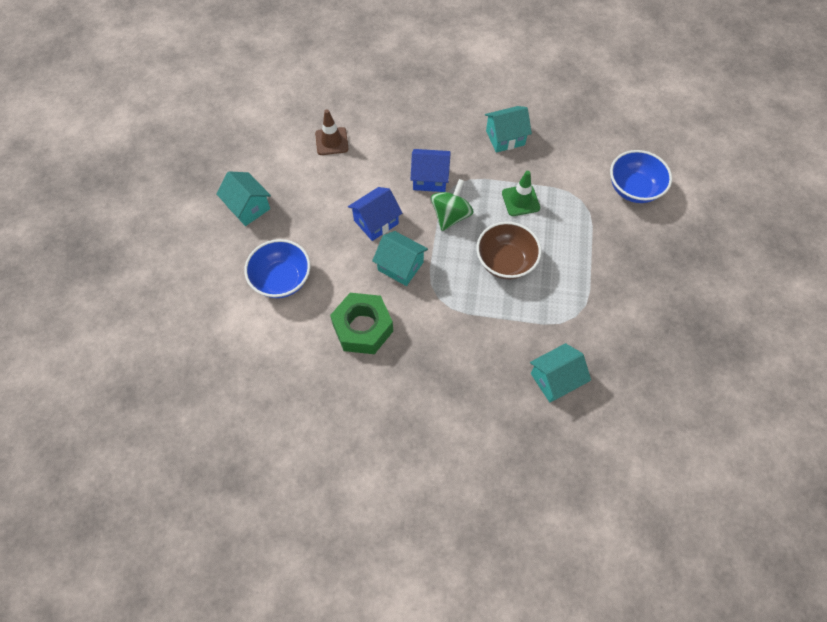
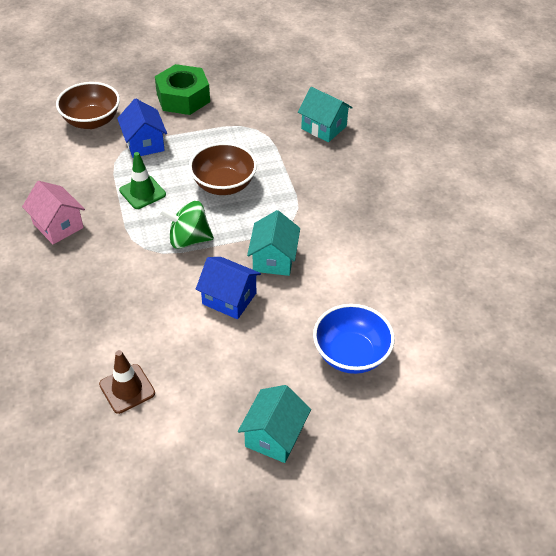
camera: 115 degrees left, 15 degrees down
(363, 328) = (361, 264): green nut -> green nut (183, 98)
(430, 179) = (146, 271): blue house -> blue house (144, 143)
(505, 138) = (58, 226): turquoise house -> pink house
(633, 189) = (92, 121): blue bowl -> brown bowl

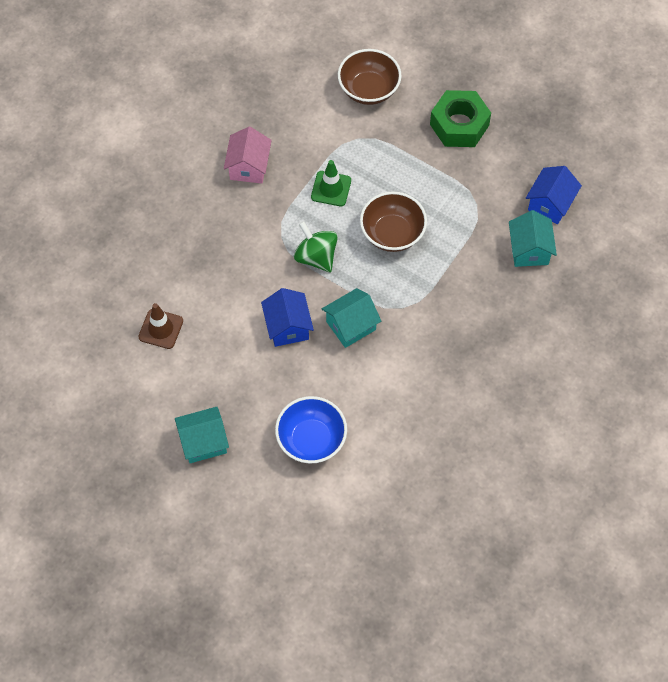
camera: 50 degrees right, 15 degrees up
(144, 143) = (381, 145): blue house -> blue house (550, 204)

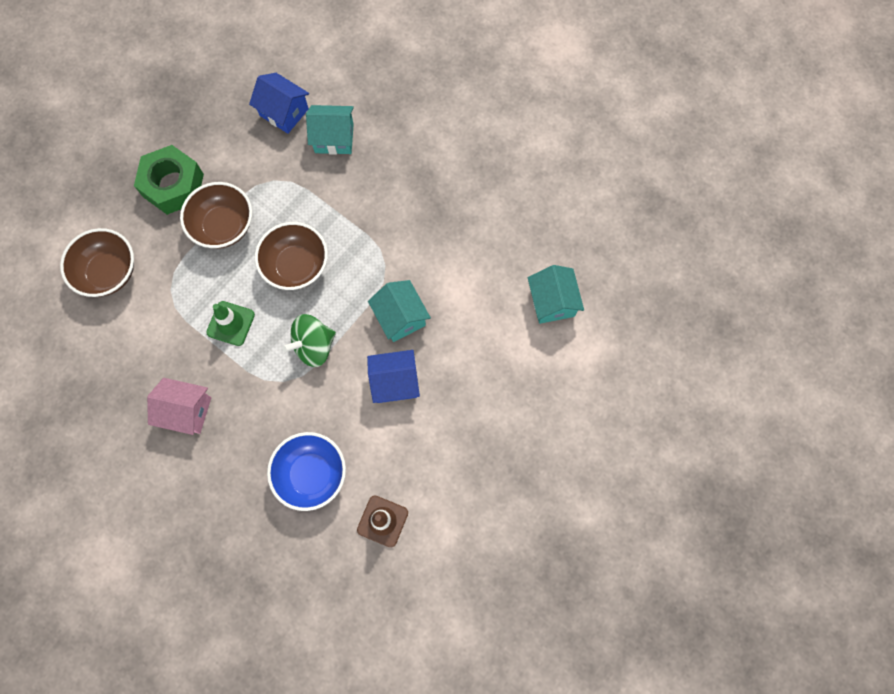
camera: 85 degrees left, 10 degrees up
(203, 442) = (522, 479): turquoise house -> turquoise house (552, 302)
(311, 439) = (526, 367): blue bowl -> blue bowl (311, 474)
(424, 170) = (223, 226): none -> brown bowl

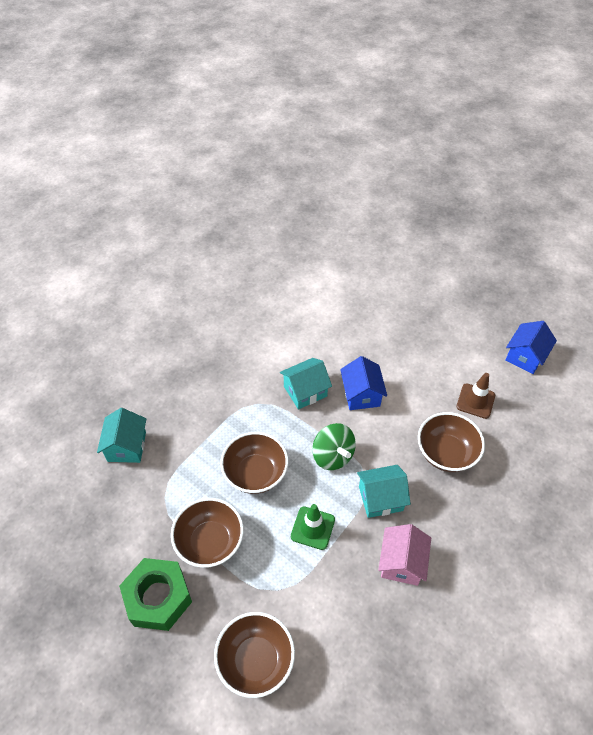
camera: 90 degrees left, 20 degrees down
(284, 112) = (90, 492): blue house -> blue house (525, 356)
(311, 474) = (446, 453): blue bowl -> brown bowl
(552, 302) = (292, 295): turquoise house -> turquoise house (380, 498)

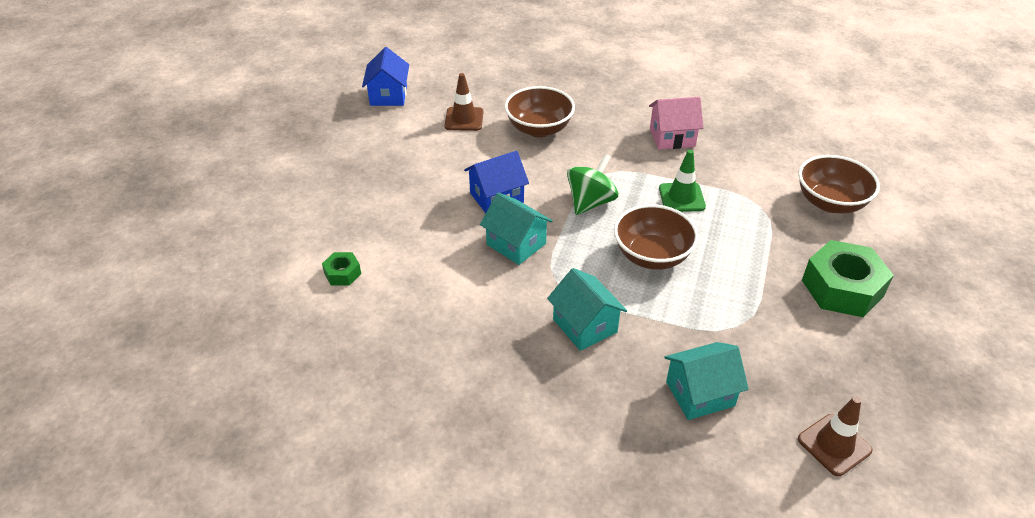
camera: 110 degrees left, 10 degrees down
(49, 503) = (834, 445): none -> brown traffic cone
(210, 542) = (755, 268): brown bowl -> none
(317, 294) = (342, 273): none -> green nut
(380, 498) = (617, 160): turquoise house -> turquoise house (585, 326)
(525, 356) = (388, 95): blue house -> blue house turned 75 degrees clockwise

